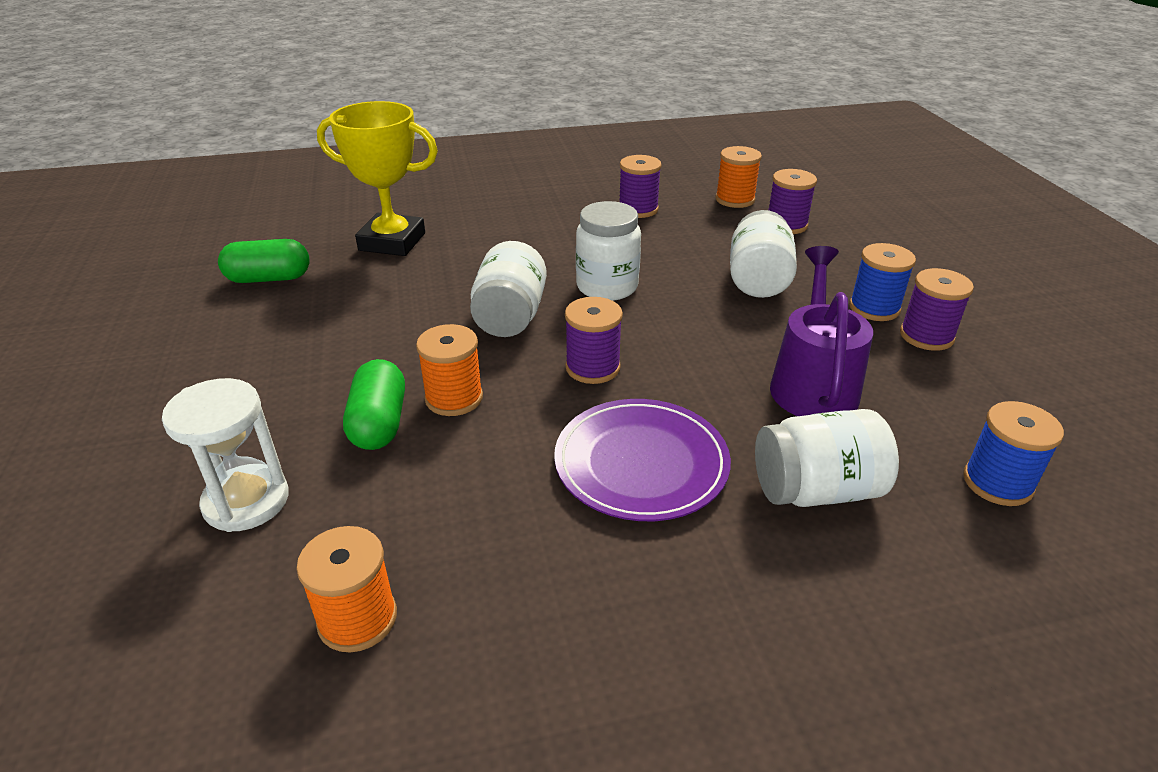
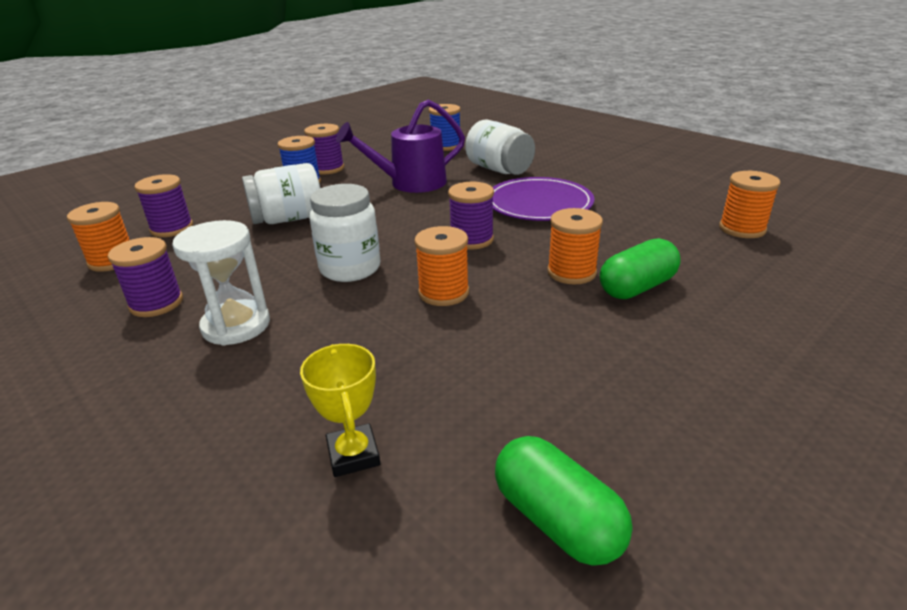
camera: 120 degrees left, 5 degrees down
(246, 501) = (769, 297): white hourglass -> white hourglass (236, 325)
(392, 242) = (353, 455): yellow trophy -> yellow trophy, size x0.54
(510, 317) = (443, 293): white jar -> orange spool

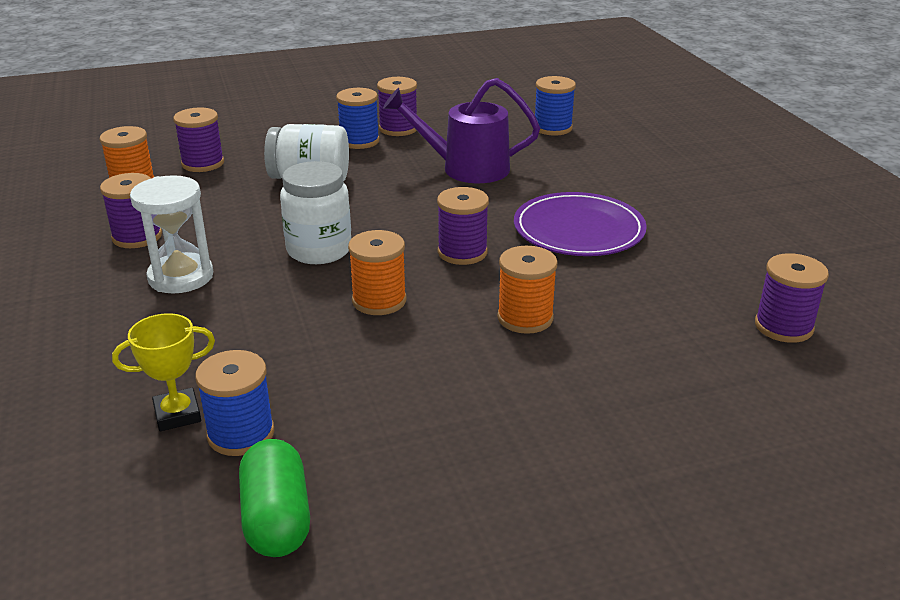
camera: 25 degrees right, 0 degrees up
(353, 455) = (177, 414): yellow trophy -> yellow trophy turned 60 degrees clockwise
(437, 449) = (241, 434): none -> blue spool
(499, 169) = (581, 175): white jar -> none
(637, 287) = (574, 355): green capsule -> none
(742, 229) = (783, 327): orange spool -> purple spool

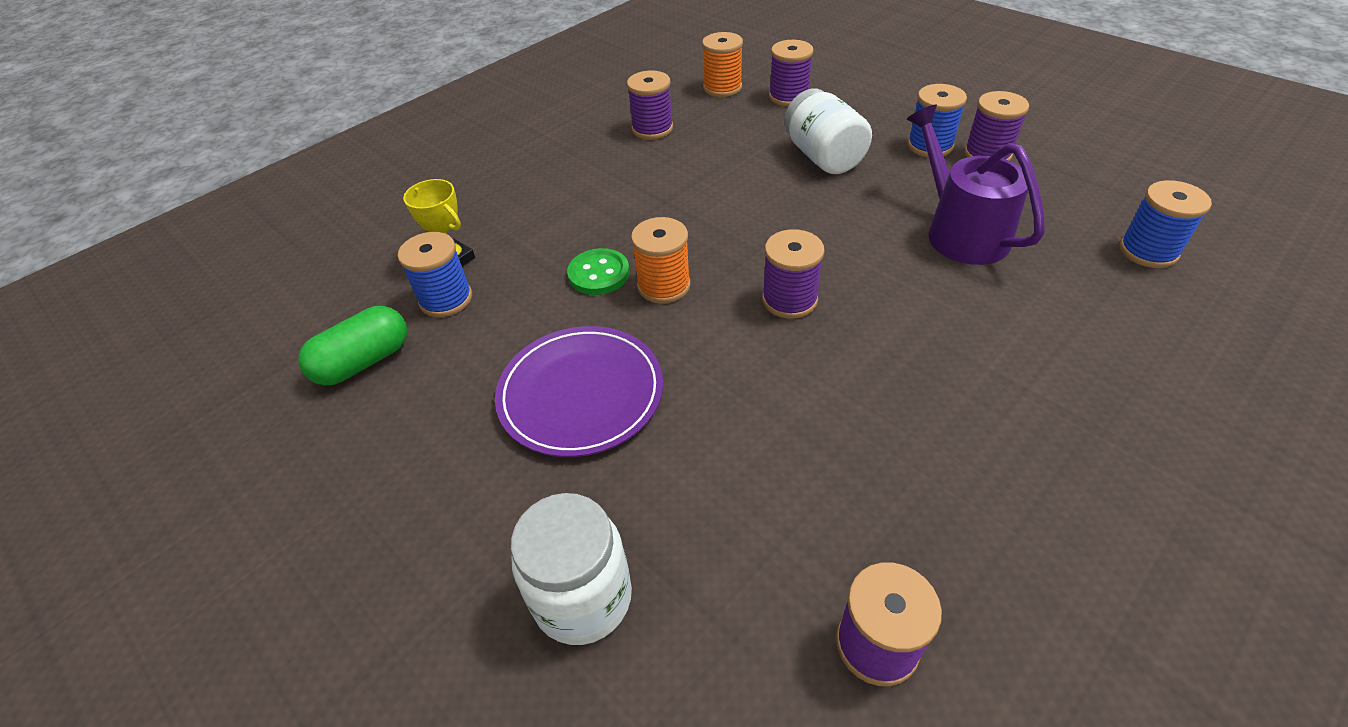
camera: 65 degrees right, 15 degrees up
(181, 277) = (616, 174): white hourglass -> none
(319, 250) = (713, 217): white jar -> white jar (583, 598)
(321, 329) = (599, 274): none -> green button
(525, 318) = (709, 391): orange spool -> none
(578, 230) = (922, 365): purple plate -> purple plate (581, 393)

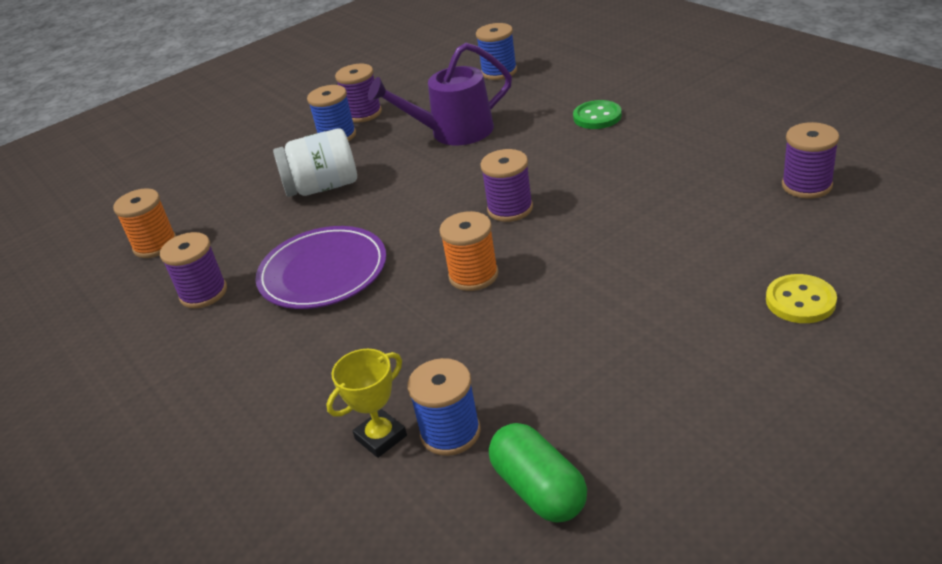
camera: 80 degrees left, 10 degrees down
(581, 393) = (602, 317): purple plate -> purple plate (323, 272)
(583, 598) = (800, 301): white jar -> yellow button
(599, 274) = (443, 317): green button -> green button (597, 117)
(788, 97) = (206, 203): purple spool -> none

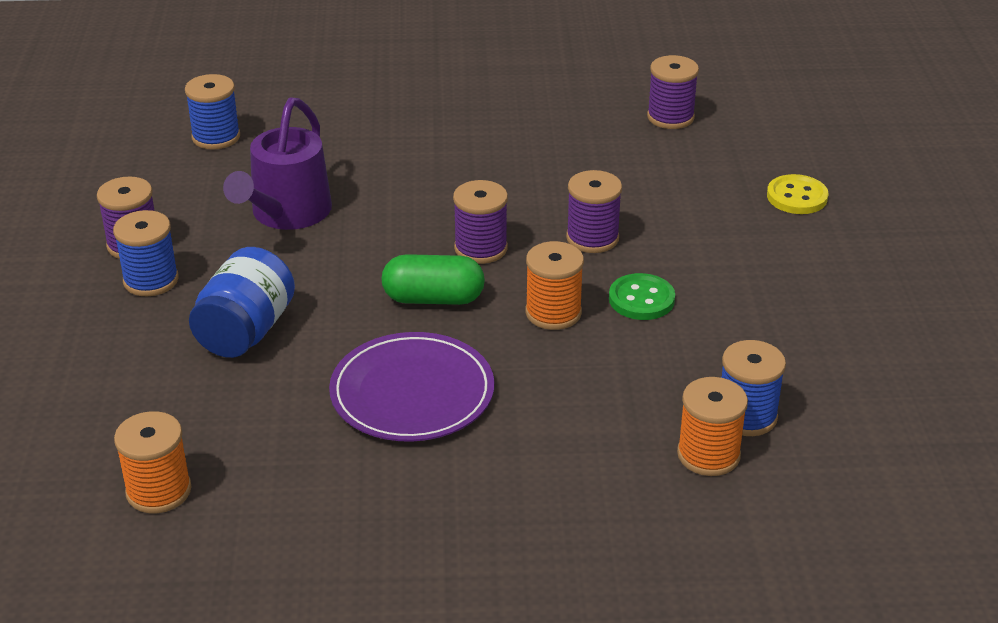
camera: 60 degrees left, 0 degrees up
(203, 293) = (325, 485): purple spool -> purple spool (592, 238)
(323, 187) = (246, 331): white jar -> blue jar
(381, 437) = (708, 455): yellow trophy -> orange spool
(539, 489) = (857, 402): green capsule -> green capsule (433, 298)
(597, 117) = (407, 137): green button -> green button (641, 299)

